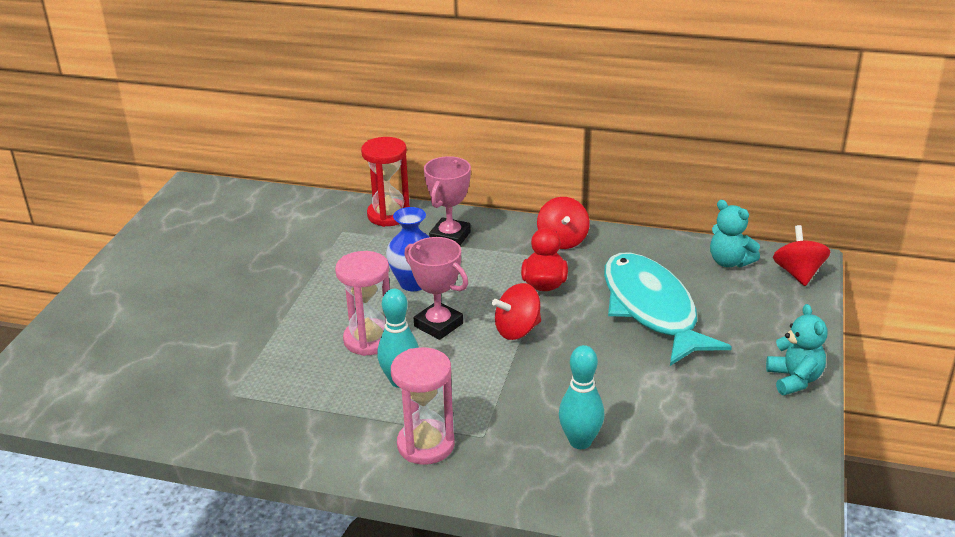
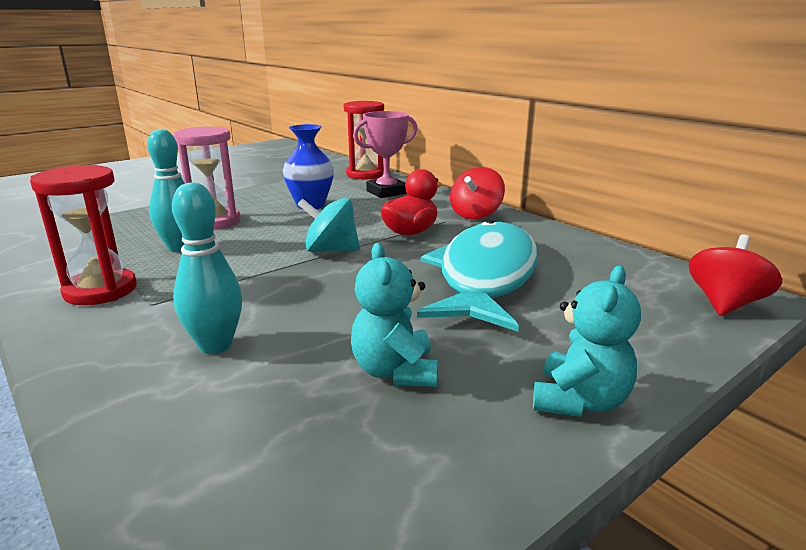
camera: 35 degrees right, 10 degrees down
(426, 445) = (100, 290): pink hourglass -> red hourglass
(438, 325) = (278, 229): pink trophy -> none
(517, 330) = (331, 250): red spinning top -> turquoise spinning top
(729, 262) = (637, 270): turquoise teddy bear -> turquoise teddy bear (395, 371)

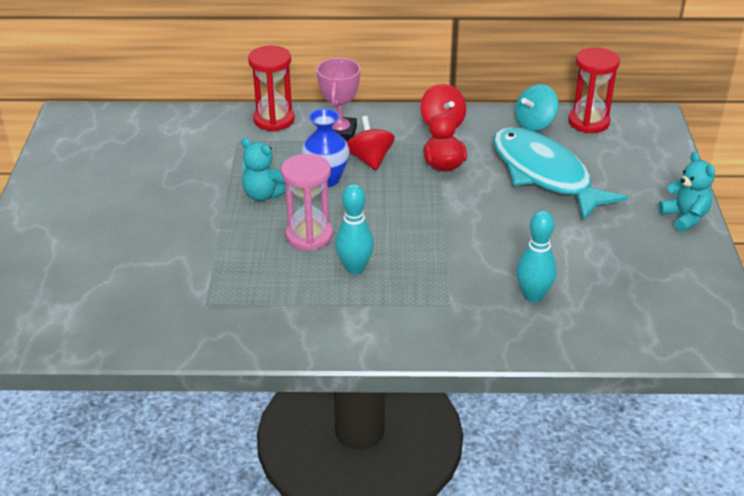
camera: 50 degrees left, 15 degrees up
(100, 290) = (403, 320): red hourglass -> red hourglass (588, 122)
(331, 250) = (438, 208): turquoise spinning top -> turquoise spinning top (535, 124)
(395, 371) = (616, 252): turquoise teddy bear -> turquoise teddy bear (264, 195)
(725, 304) = (652, 128): red spinning top -> red spinning top (370, 159)

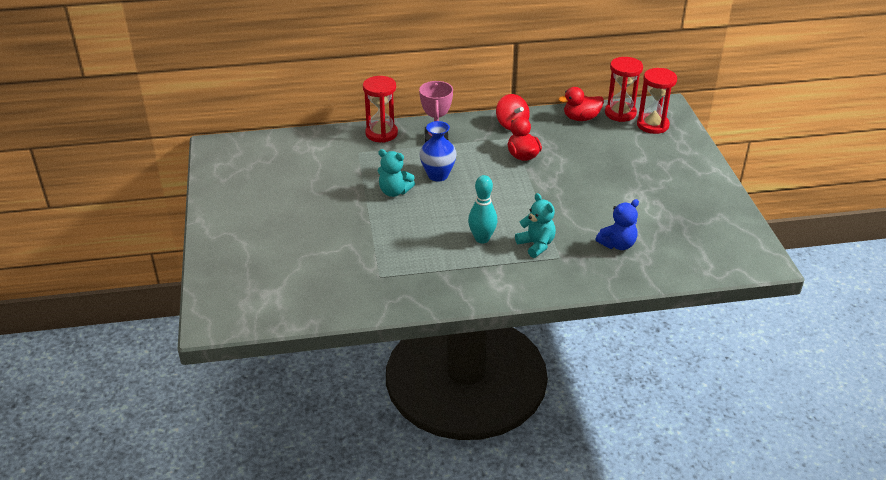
camera: 10 degrees left, 0 degrees up
(309, 236) = (440, 219): pink hourglass -> none
(370, 159) = (466, 157): red spinning top -> none
(533, 296) = (617, 244): turquoise bowling pin -> blue teddy bear
(535, 124) = (581, 118): turquoise spinning top -> red duck
(545, 174) = (599, 156): turquoise fish -> none
(627, 141) = (652, 125): none -> red hourglass
(685, 217) = (708, 177): turquoise teddy bear -> turquoise teddy bear (536, 245)

